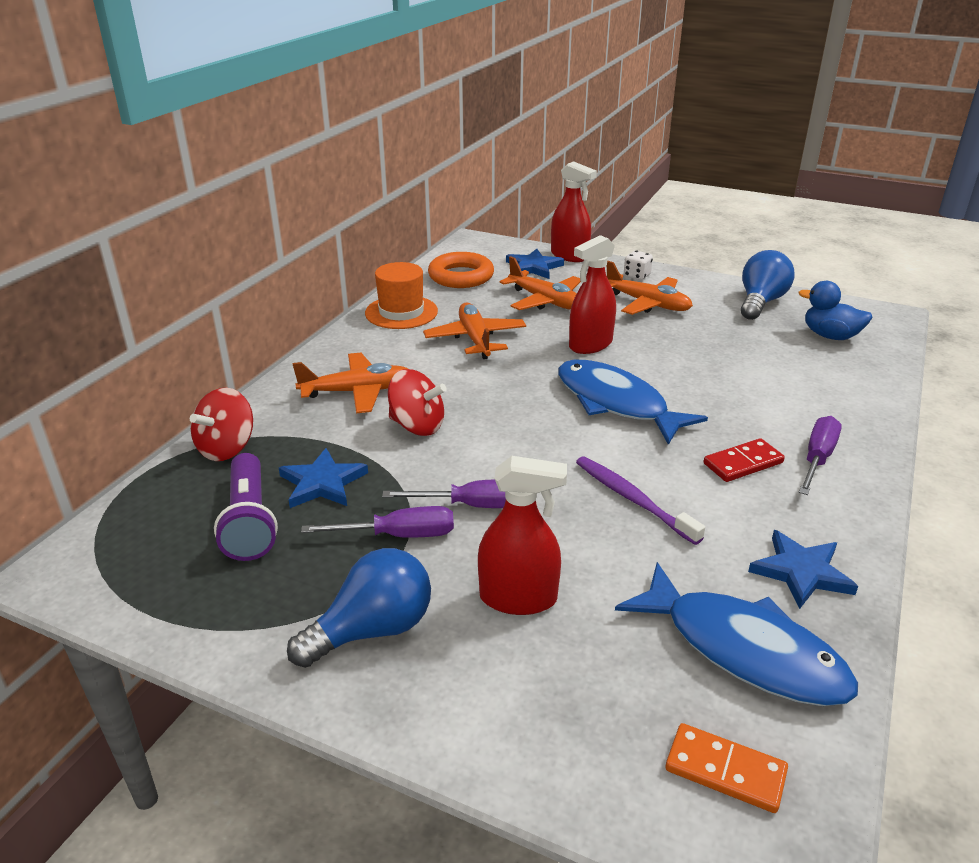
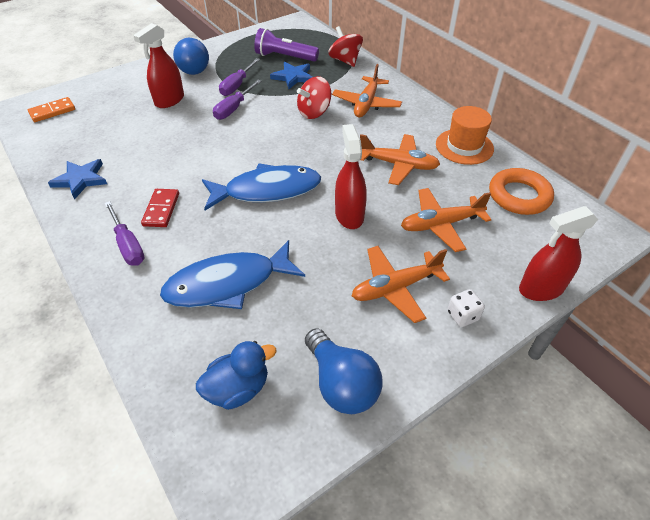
camera: 120 degrees right, 15 degrees up
(533, 267) = (521, 248): blue star -> none
(633, 499) = (183, 154): purple toothbrush -> none
(743, 650) = (77, 140): blue fish -> blue fish (228, 284)

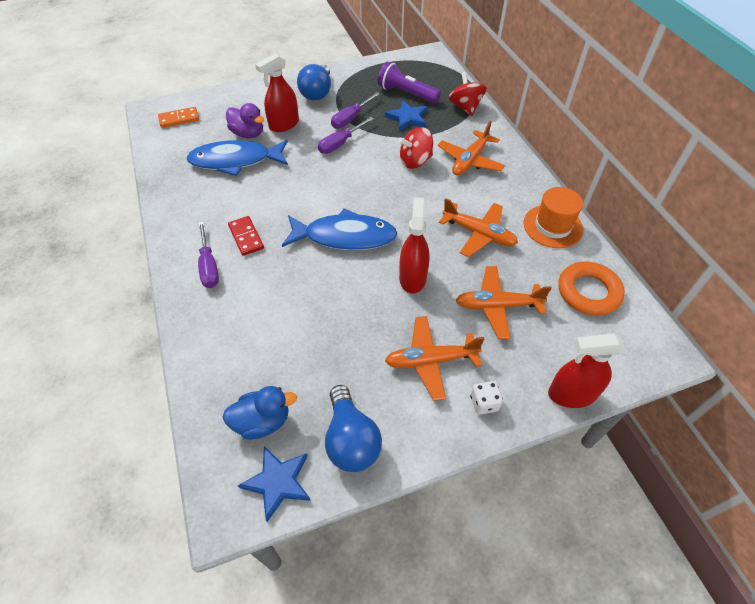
camera: 15 degrees right, 5 degrees up
(81, 179) = (186, 193): blue star -> blue star (278, 482)
(133, 114) = (248, 134): none -> purple duck
(161, 209) = (246, 237): red domino -> red domino turned 45 degrees counterclockwise
(228, 284) = (282, 322): blue fish -> blue fish (235, 161)

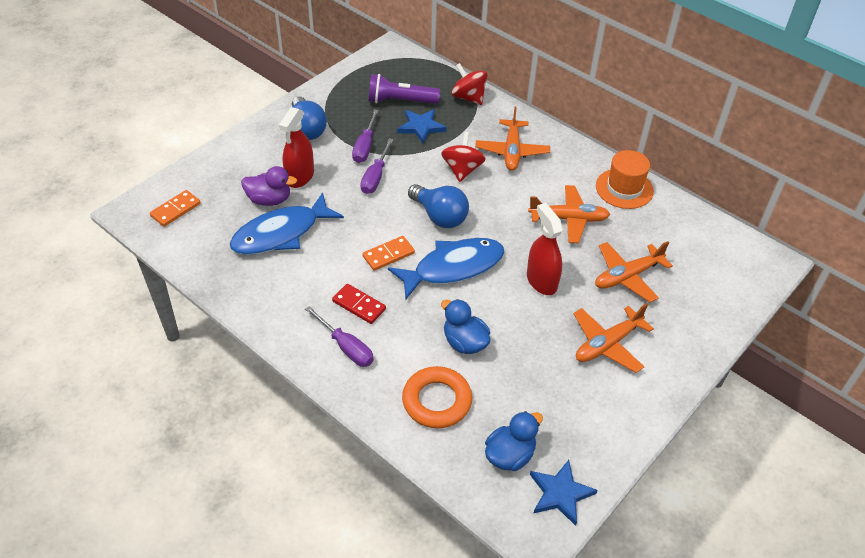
camera: 30 degrees left, 5 degrees down
(301, 206) = (388, 255): none -> orange domino
(304, 303) = (464, 342): none -> blue duck
(351, 440) = (592, 434): blue light bulb -> blue light bulb (439, 216)
(415, 161) = (462, 170): red spinning top -> red spinning top turned 150 degrees clockwise
(484, 403) = (671, 359): white dice -> none
(571, 394) = (728, 323): red spray bottle -> none
(588, 292) = (688, 235): orange ring -> orange ring (437, 401)

